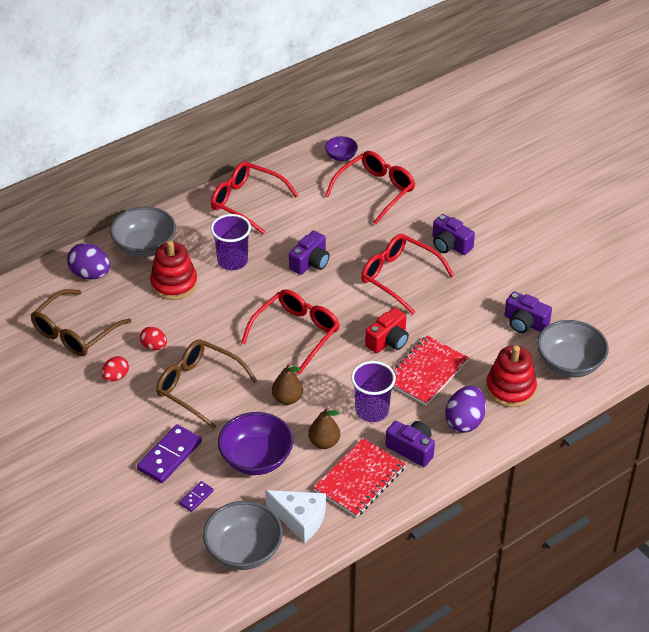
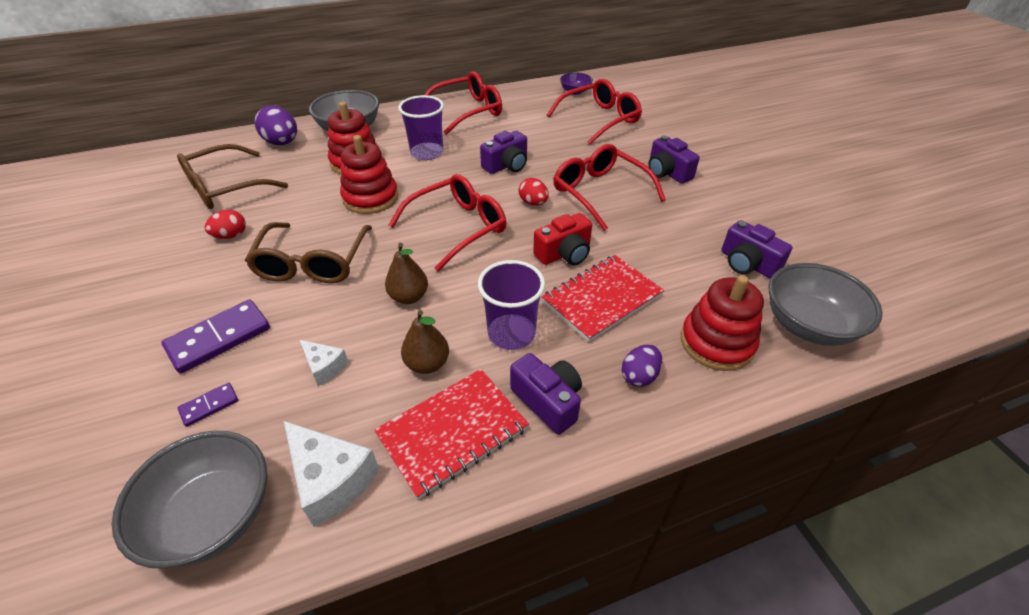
camera: 15 degrees right, 0 degrees up
(154, 346) = (294, 213): red egg -> red egg (533, 203)
(199, 387) = (312, 263): brown glasses -> brown glasses turned 135 degrees counterclockwise
(209, 319) = (370, 198): none -> red stacking toy
(247, 202) = (468, 111): red glasses -> red glasses turned 105 degrees clockwise
(256, 459) = (324, 367): purple bowl -> white cheese
(464, 421) = (639, 376): purple egg -> purple egg, size x0.61

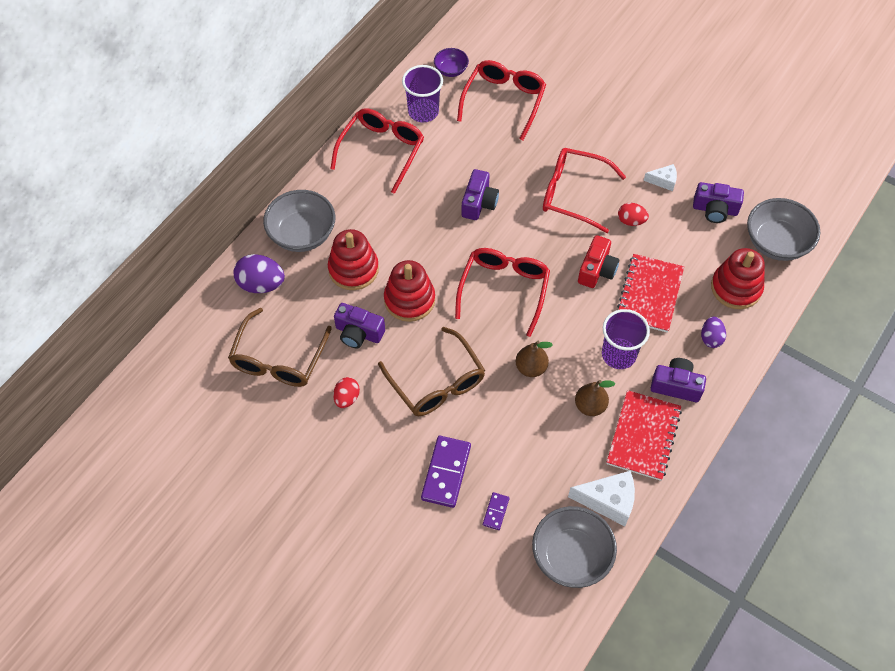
camera: 35 degrees left, 15 degrees up
(324, 367) = (533, 447): white cheese -> white cheese (663, 181)
(427, 153) = (400, 224): purple cup -> purple cup (423, 111)
(533, 203) = (535, 233): red egg -> red egg (631, 221)
(667, 172) = (604, 142): purple camera -> purple camera (358, 333)

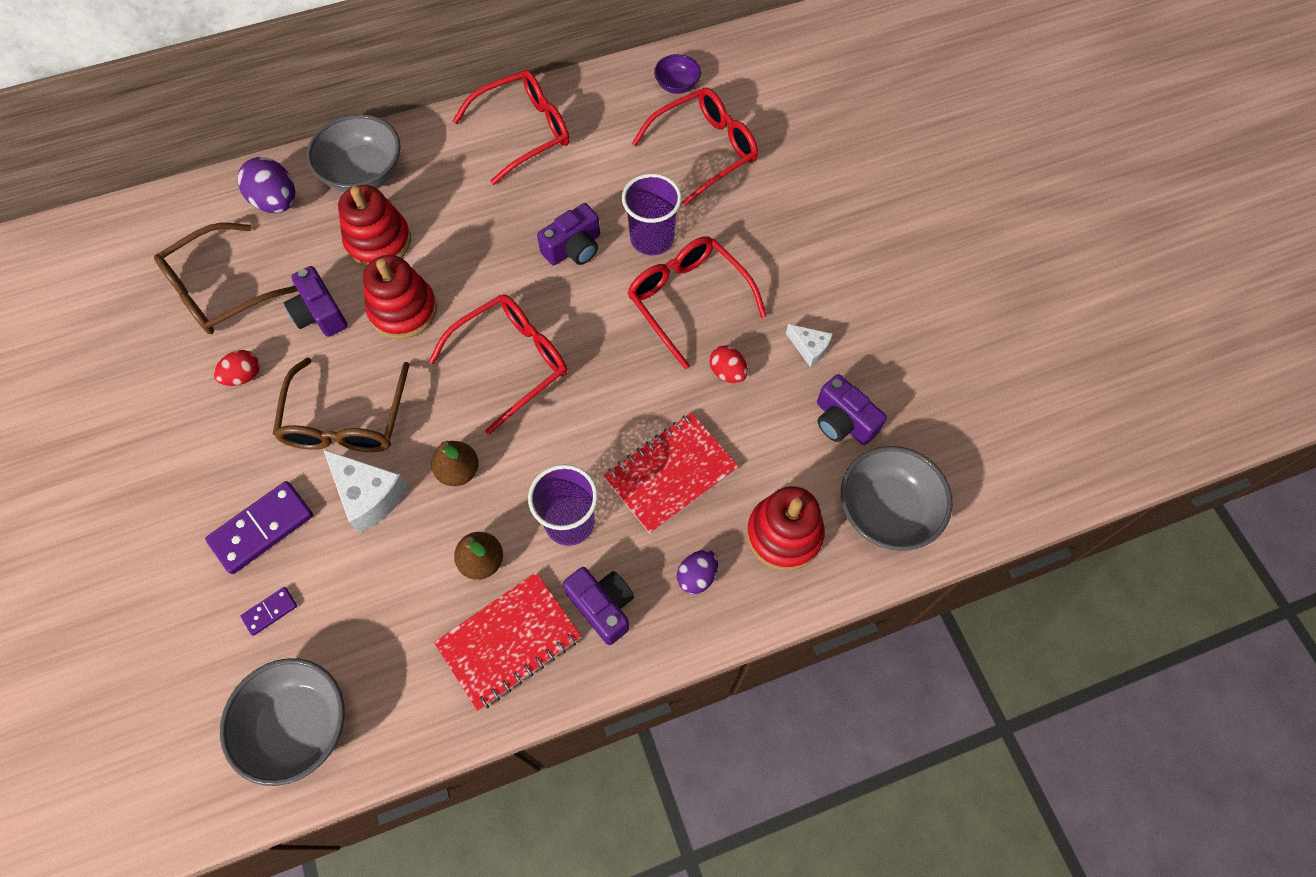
camera: 35 degrees right, 5 degrees up
(423, 111) = (606, 114): purple cup -> purple cup (652, 239)
(597, 270) = (635, 405): red camera -> none
(608, 501) = (399, 691): white cheese -> white cheese (369, 495)

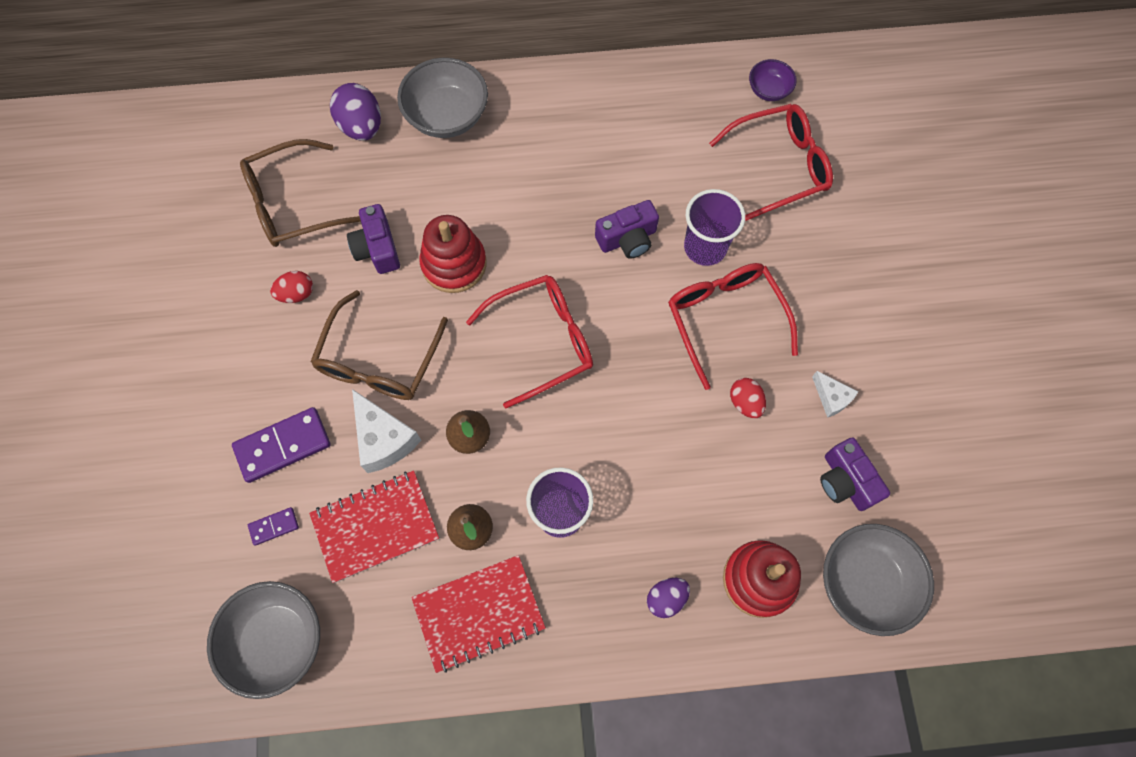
camera: 15 degrees right, 5 degrees up
(378, 241) = (446, 189): red stacking toy -> none
(524, 132) = (607, 107): red glasses -> none
(602, 606) = (571, 603): purple camera -> none
(671, 474) = (666, 491): red notebook -> red notebook (375, 527)

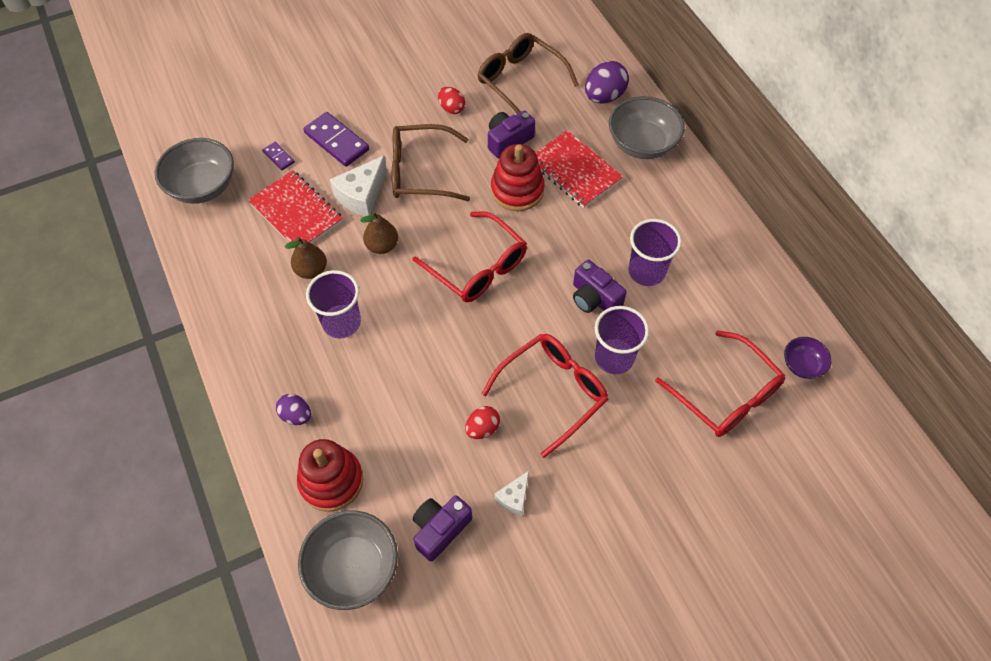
camera: 70 degrees right, 10 degrees down
(478, 613) = (251, 294): red notebook -> red notebook (575, 170)
(614, 178) = (646, 271): none -> purple cup

